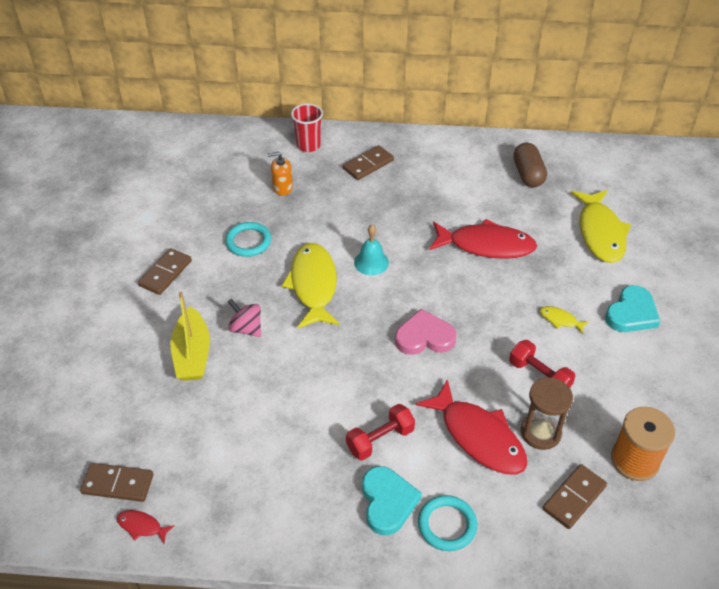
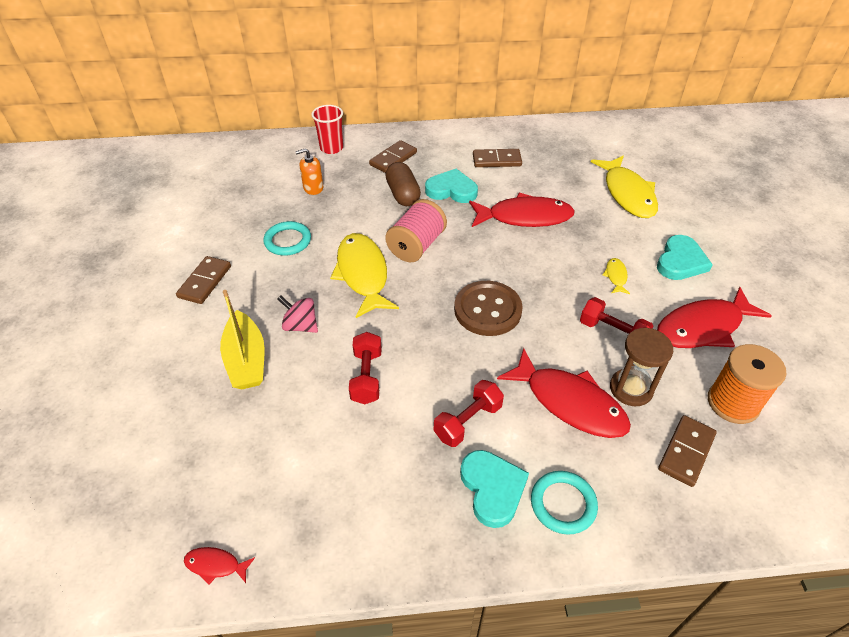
camera: 10 degrees left, 0 degrees up
(118, 484) = (180, 518): brown domino -> brown domino (496, 160)
(297, 385) = (366, 377): none -> red dumbbell
(371, 262) = (416, 245): turquoise bell -> pink spool
(419, 207) = (451, 190): none -> turquoise heart
(424, 337) = (487, 310): pink heart -> brown button
(528, 174) = (545, 151): brown capsule -> brown capsule (403, 194)
(560, 320) = (615, 276): yellow fish -> yellow fish turned 75 degrees clockwise
(631, 384) = (703, 327): none -> red fish

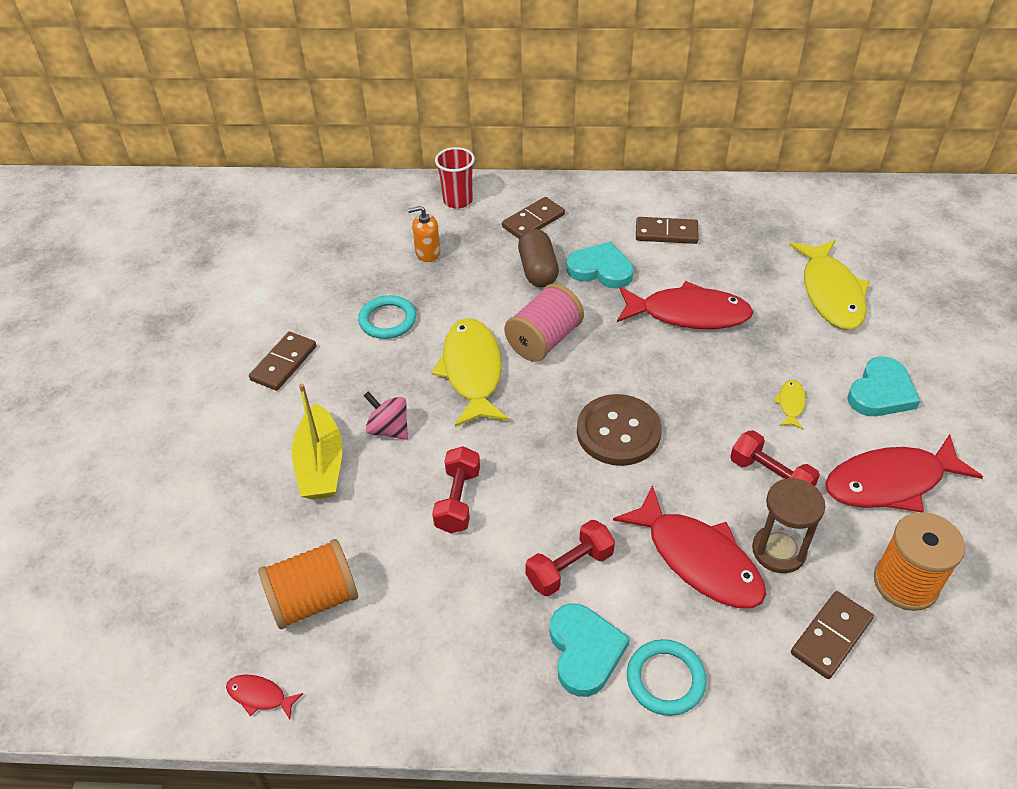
camera: 10 degrees right, 0 degrees up
(254, 473) = (314, 599): none -> orange spool

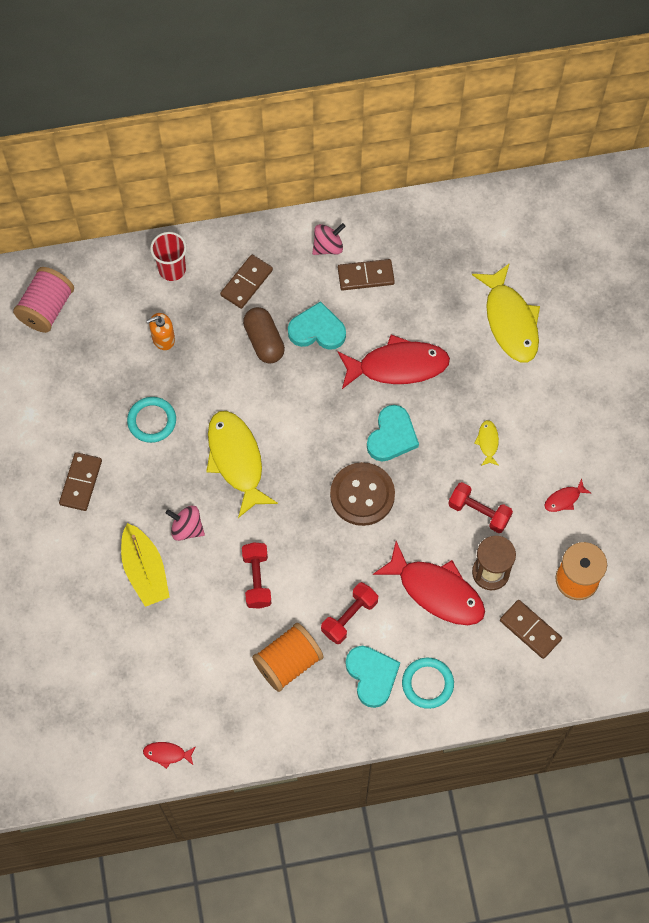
camera: 15 degrees left, 20 degrees up
(314, 599) = (178, 679): orange spool -> orange spool (288, 662)
(544, 340) = (286, 417): pink spool -> pink spool (47, 308)
(630, 205) = (328, 247): none -> pink spinning top
(831, 636) = (530, 630): brown domino -> brown domino turned 75 degrees counterclockwise
(881, 392) = (554, 417): turquoise heart -> turquoise heart (392, 436)
(890, 482) = (564, 499): red fish -> red fish, size x0.43

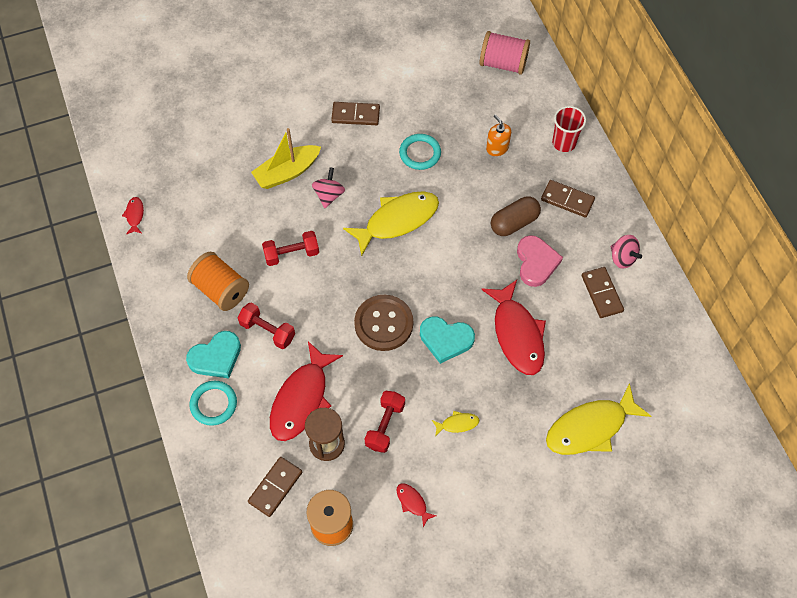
camera: 80 degrees right, 5 degrees down
(317, 330) = (536, 262): turquoise heart -> pink heart

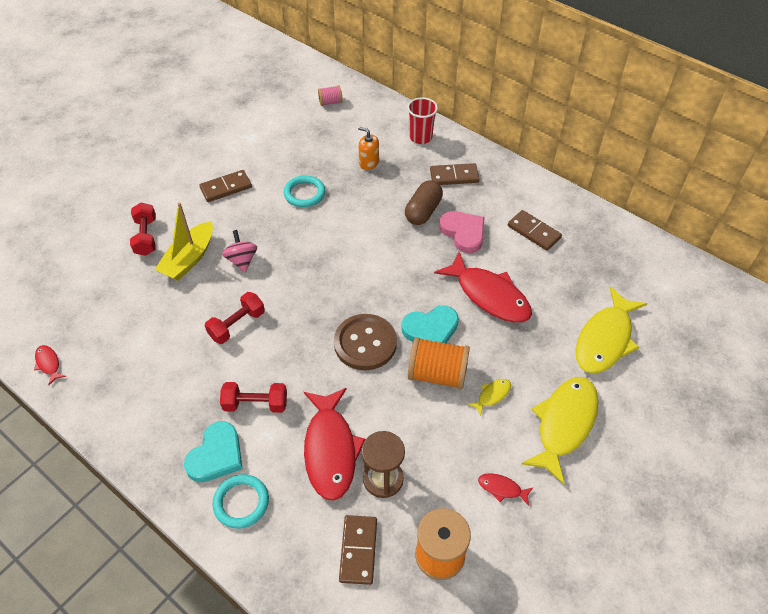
camera: 30 degrees left, 10 degrees down
(221, 290) = (183, 389): orange spool -> orange spool (437, 374)
(385, 425) = (427, 432): red dumbbell -> red dumbbell (146, 237)
(397, 220) = (320, 253): yellow fish -> yellow fish (564, 424)
(503, 64) = (330, 102): pink spool -> pink spool, size x0.53
(622, 258) = (529, 199): pink spinning top -> none

